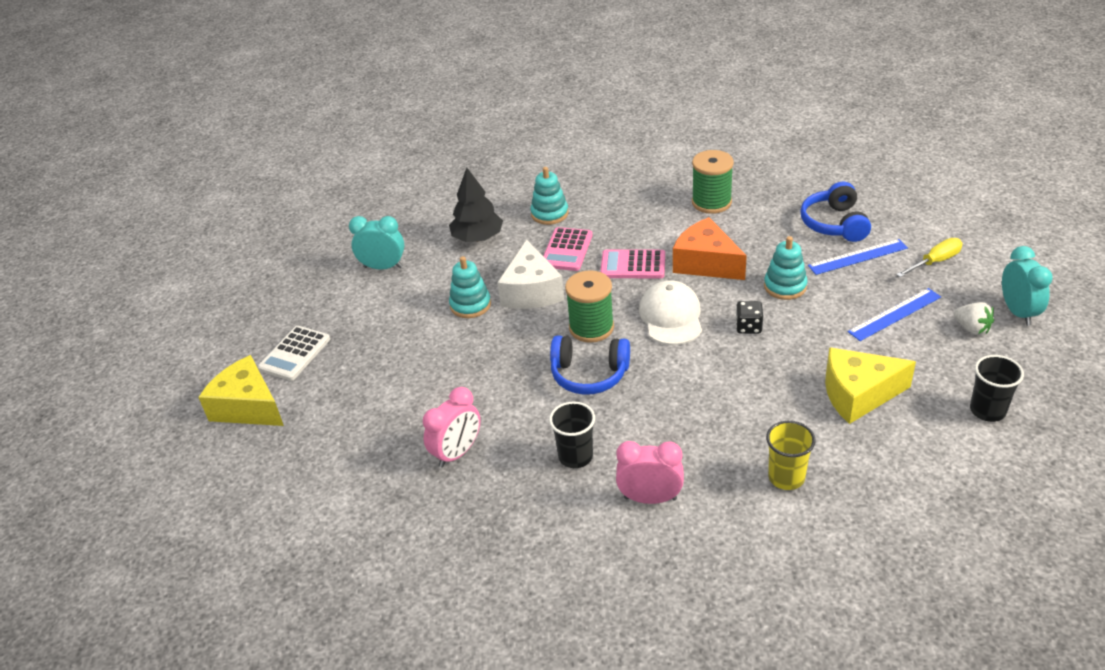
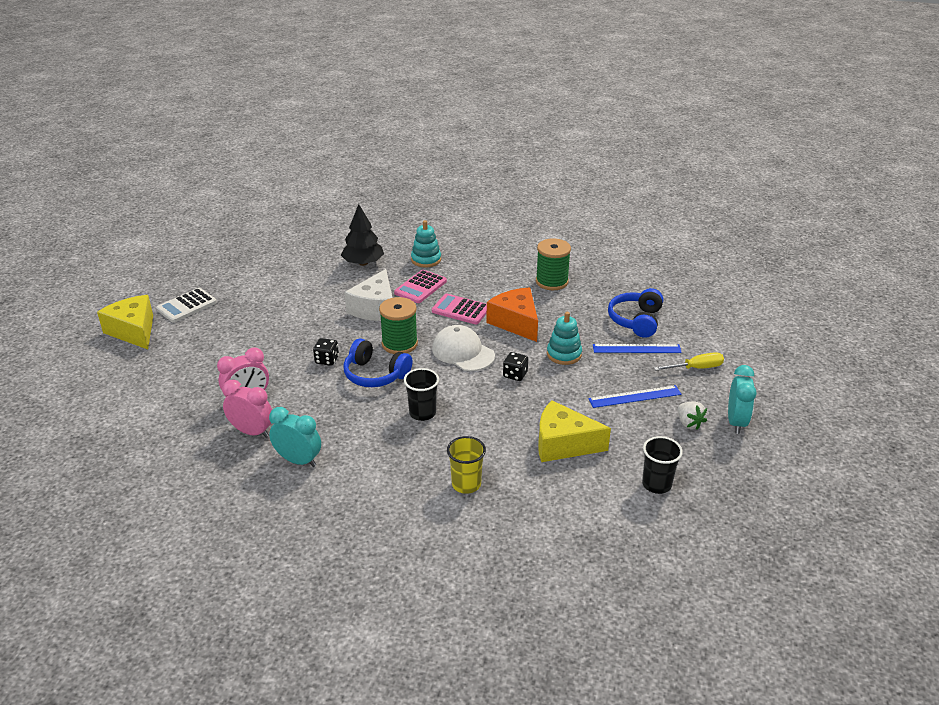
camera: 15 degrees right, 5 degrees down
(383, 267) = (284, 265): turquoise clock -> turquoise clock (298, 460)
(470, 305) = (326, 306): turquoise stacking toy -> none
(519, 373) = (327, 360): none -> black dice
(575, 456) = (326, 425): black cup -> black cup (422, 413)
(650, 498) = (358, 468): pink clock -> pink clock (252, 432)
(671, 317) = (463, 352): white cap -> white cap turned 60 degrees counterclockwise

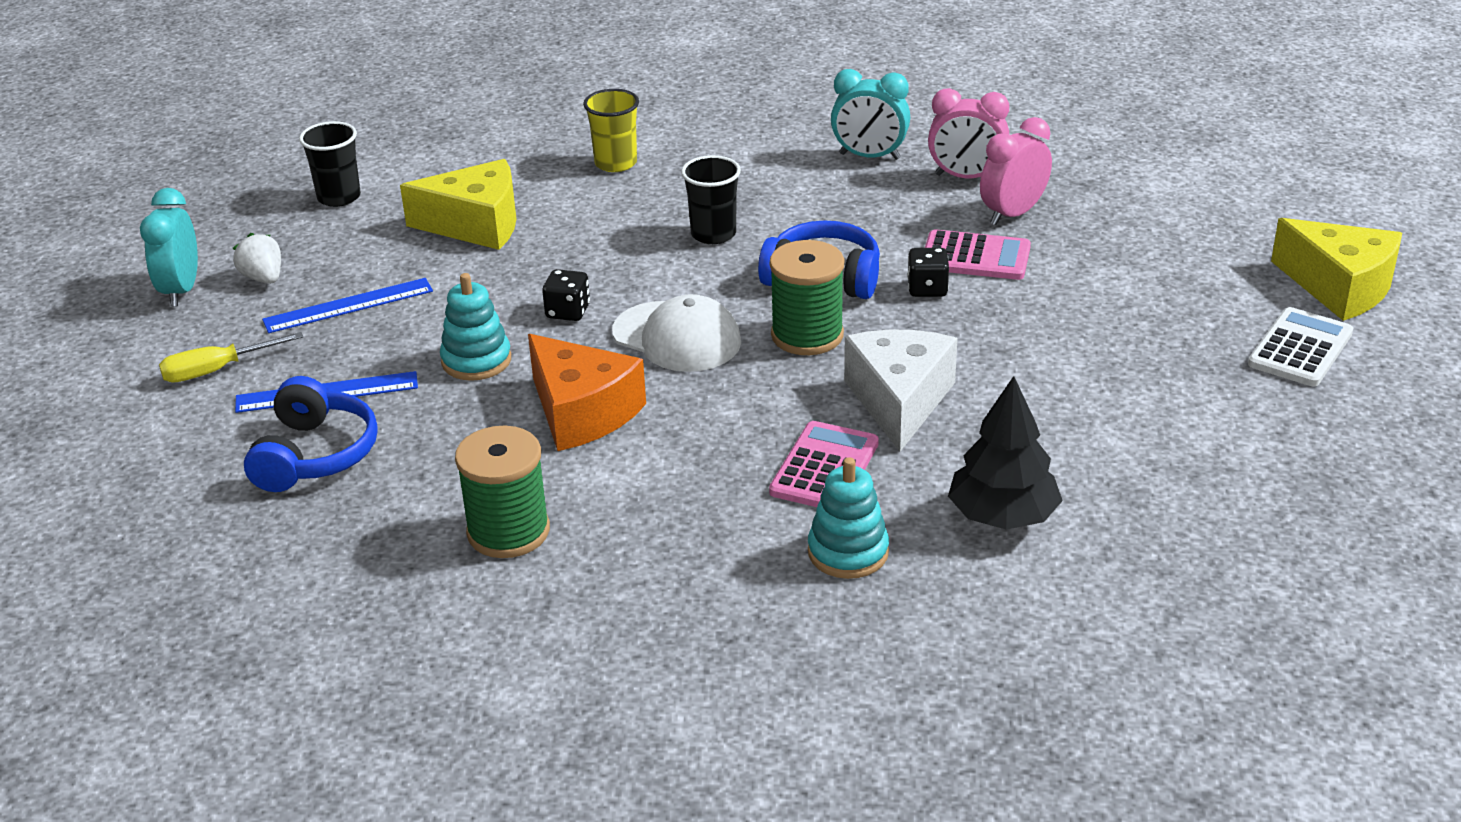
camera: 170 degrees right, 0 degrees up
(460, 310) = (710, 424): pink calculator -> pink calculator (975, 257)

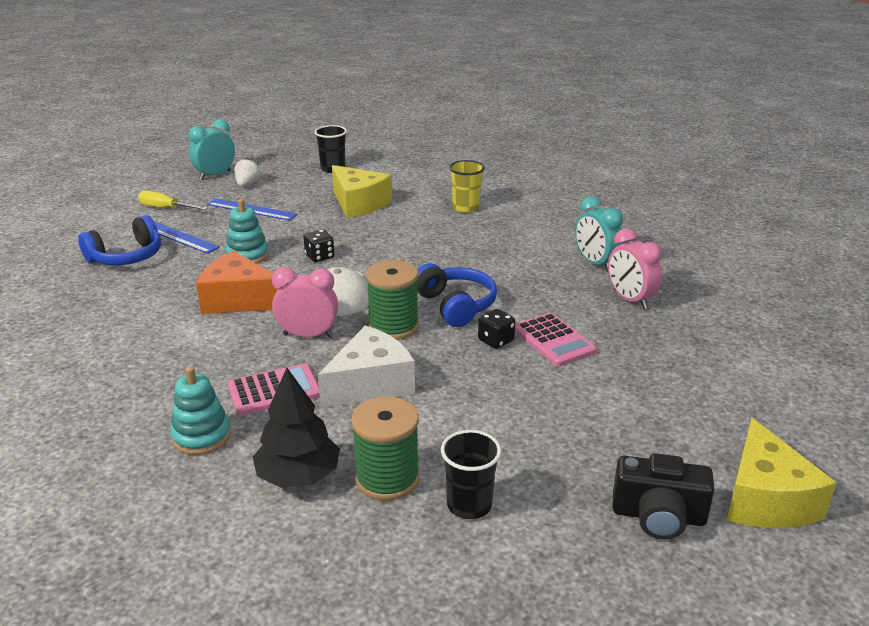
camera: 45 degrees right, 5 degrees down
(508, 532) = (115, 329): green spool -> green spool (387, 479)
(582, 412) = (238, 300): orange cheese -> orange cheese turned 105 degrees clockwise
(713, 234) = (446, 258): black cup -> black cup (469, 505)
(1012, 214) = (620, 331): pink clock -> pink clock (308, 335)
(1300, 349) = (658, 516): white calculator -> black camera

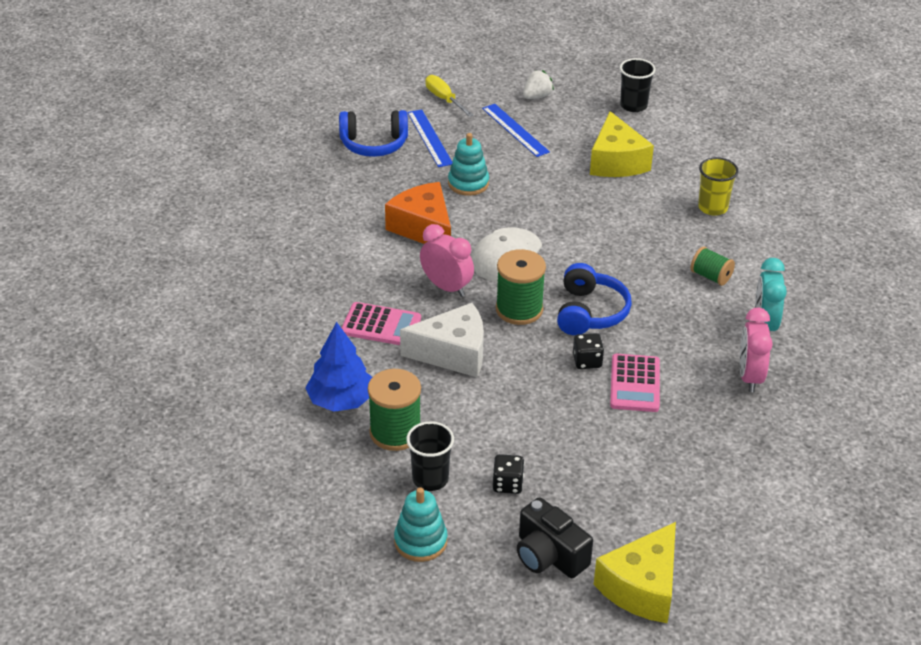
camera: 35 degrees right, 10 degrees up
(201, 436) = (304, 339): turquoise stacking toy -> turquoise stacking toy (420, 541)
(215, 175) = (518, 72): turquoise clock -> none
(298, 476) = (341, 400): black tree -> blue tree
(319, 256) = (526, 210): black dice -> black dice (507, 484)
(518, 248) = (711, 276): none -> green spool

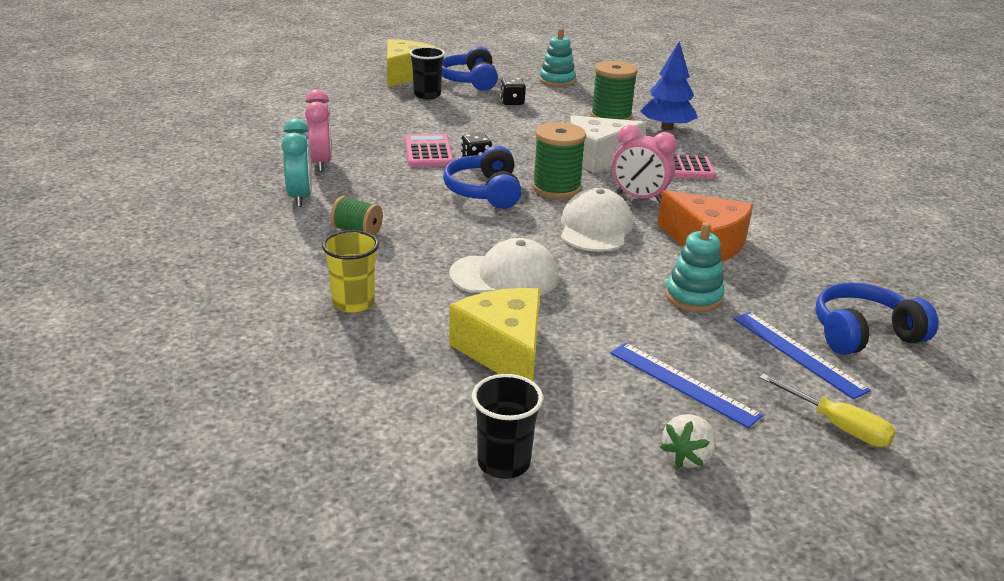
camera: 165 degrees right, 10 degrees down
(430, 479) = (569, 101): black cup -> black cup (427, 95)
(549, 555) = (470, 81): black camera -> blue headphones
(599, 217) = (505, 276): none -> white cap

